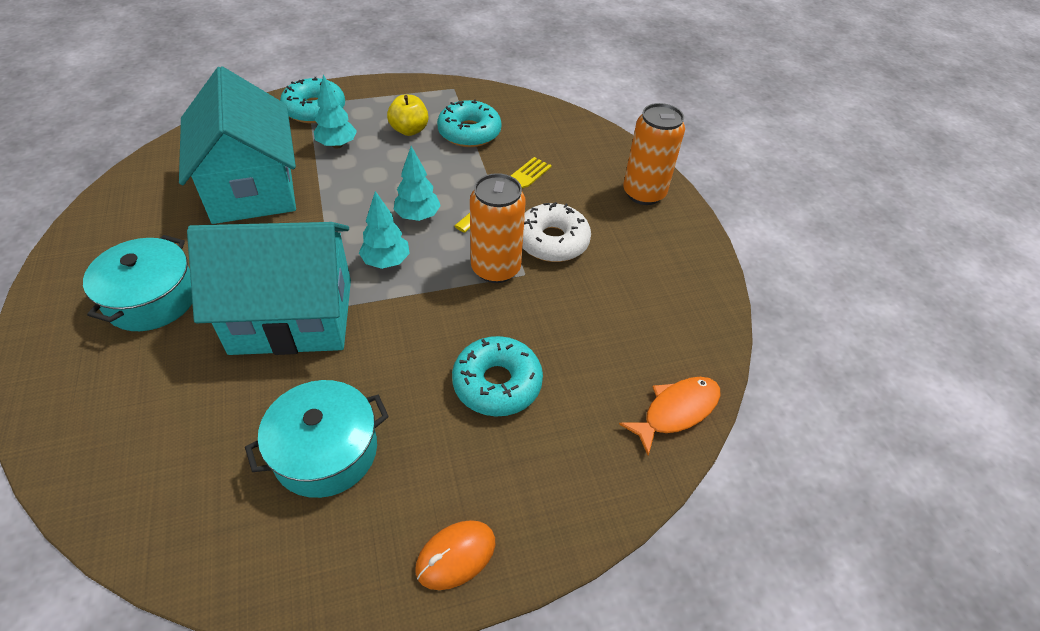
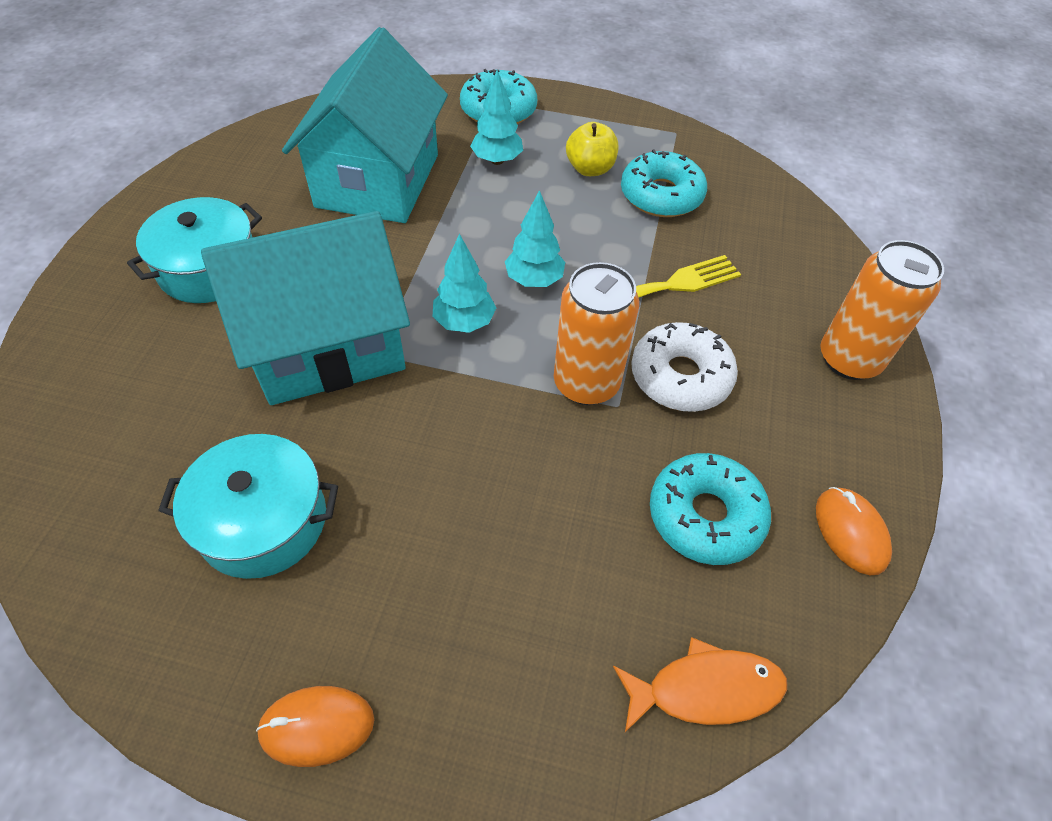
camera: 30 degrees right, 5 degrees up
(292, 316) = (327, 345): turquoise house -> turquoise house turned 45 degrees counterclockwise
(497, 383) = (497, 533): turquoise donut -> turquoise donut (705, 516)
(701, 289) = (850, 532): none -> orange mouse

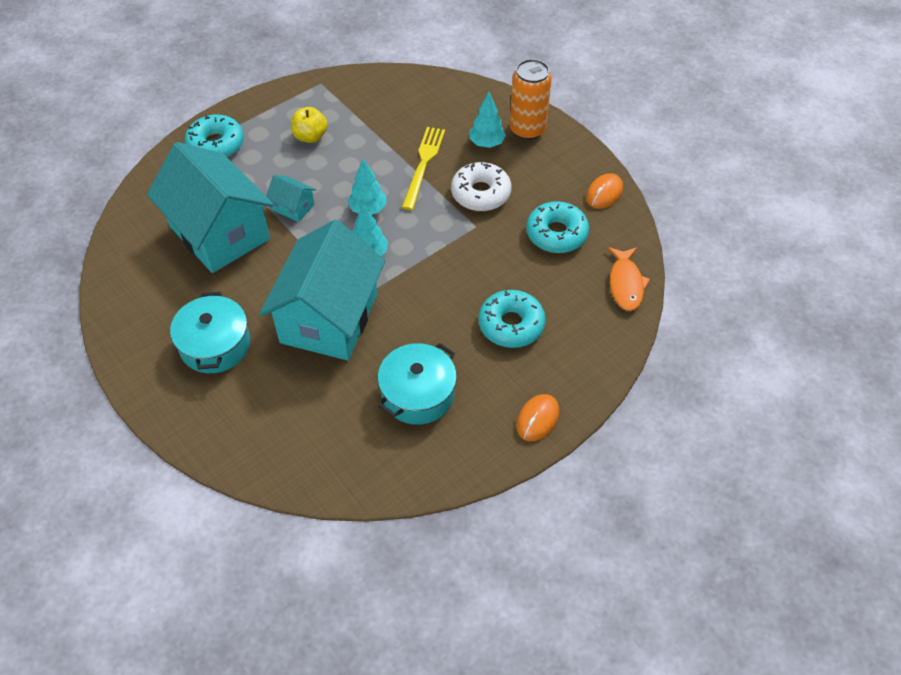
camera: 50 degrees left, 0 degrees up
(471, 215) = (293, 207): none -> turquoise house
(497, 160) = (260, 171): turquoise tree -> turquoise tree (486, 143)
(586, 383) = (452, 230): orange can -> none
(661, 195) = (361, 122): turquoise donut -> turquoise donut (511, 325)
(705, 689) = (626, 284): orange fish -> orange fish turned 150 degrees clockwise
(850, 532) = (604, 193): orange mouse -> orange mouse turned 75 degrees counterclockwise

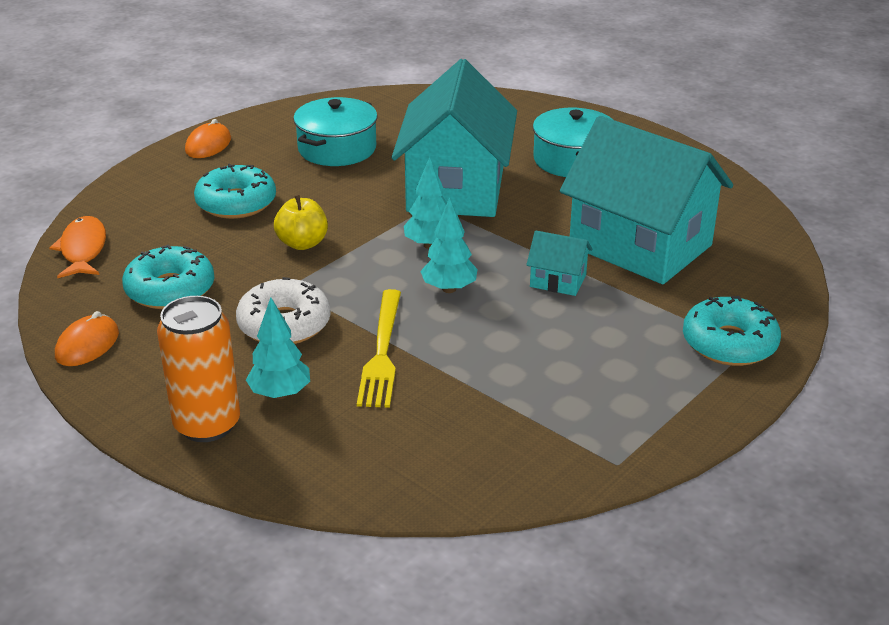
camera: 170 degrees right, 20 degrees down
(310, 136) = (584, 371): yellow apple -> yellow apple (302, 243)

